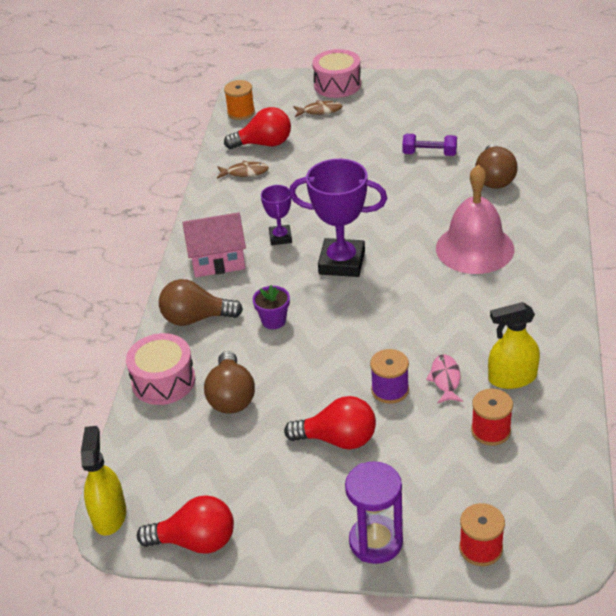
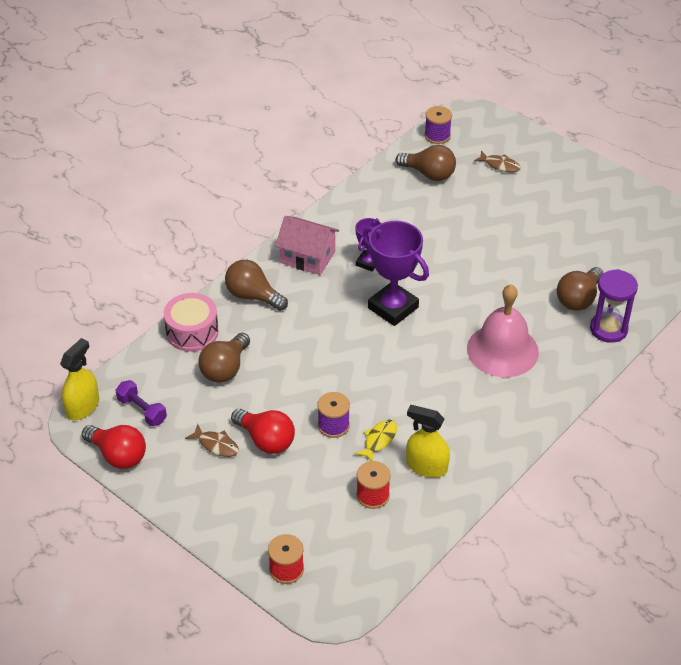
camera: 30 degrees right, 5 degrees up
(241, 112) = (437, 136): orange spool -> purple spool
(245, 172) = (392, 192): brown fish -> brown fish (216, 445)
(264, 144) = (429, 174): red light bulb -> brown light bulb
(273, 321) = (303, 327): purple flower pot -> none
(337, 85) = (537, 147): pink drum -> none
(376, 542) = (225, 523): purple hourglass -> purple hourglass (608, 329)
(429, 153) = (549, 249): purple dumbbell -> purple dumbbell (142, 410)
(445, 379) = (379, 440): pink fish -> yellow fish

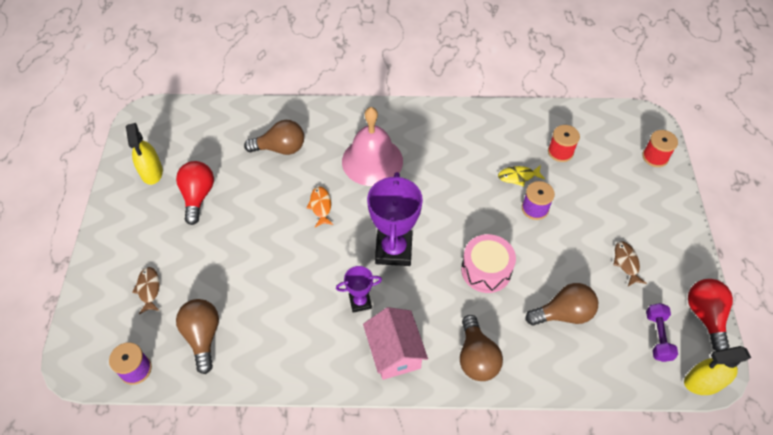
camera: 130 degrees left, 10 degrees up
(192, 332) = (557, 370): pink drum -> pink drum (486, 270)
(266, 440) = (589, 237): red light bulb -> red light bulb (198, 196)
(426, 466) = (510, 140): yellow spray bottle -> yellow spray bottle (151, 172)
(484, 290) = (320, 206): none -> orange fish
(608, 329) = (297, 118): purple hourglass -> none

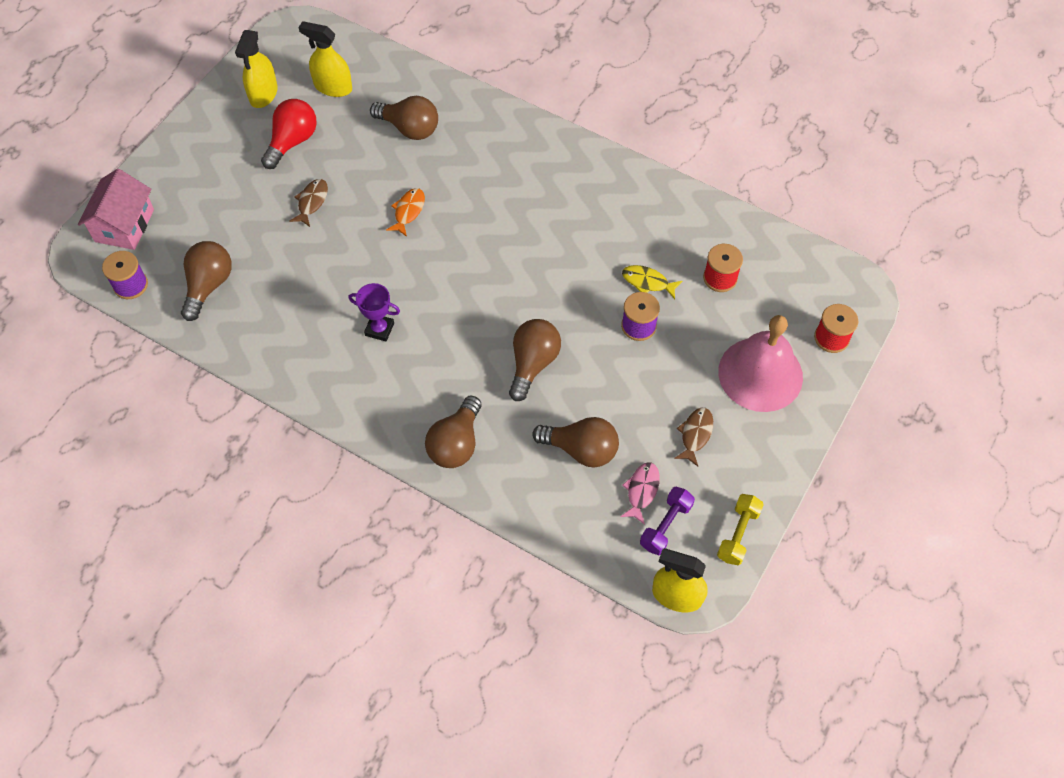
camera: 30 degrees right, 5 degrees up
(149, 289) = (188, 214): brown fish -> brown fish (312, 202)
(203, 144) = (333, 87): none -> yellow spray bottle
(372, 161) = (497, 188): pink bell -> pink bell (760, 374)
(393, 250) = (451, 294): purple trophy -> none
(394, 352) = (378, 395): pink house -> pink house (124, 225)
(486, 270) = (533, 363): pink drum -> brown light bulb
(624, 321) = (641, 490): none -> pink fish
(705, 316) = (738, 534): red light bulb -> yellow dumbbell

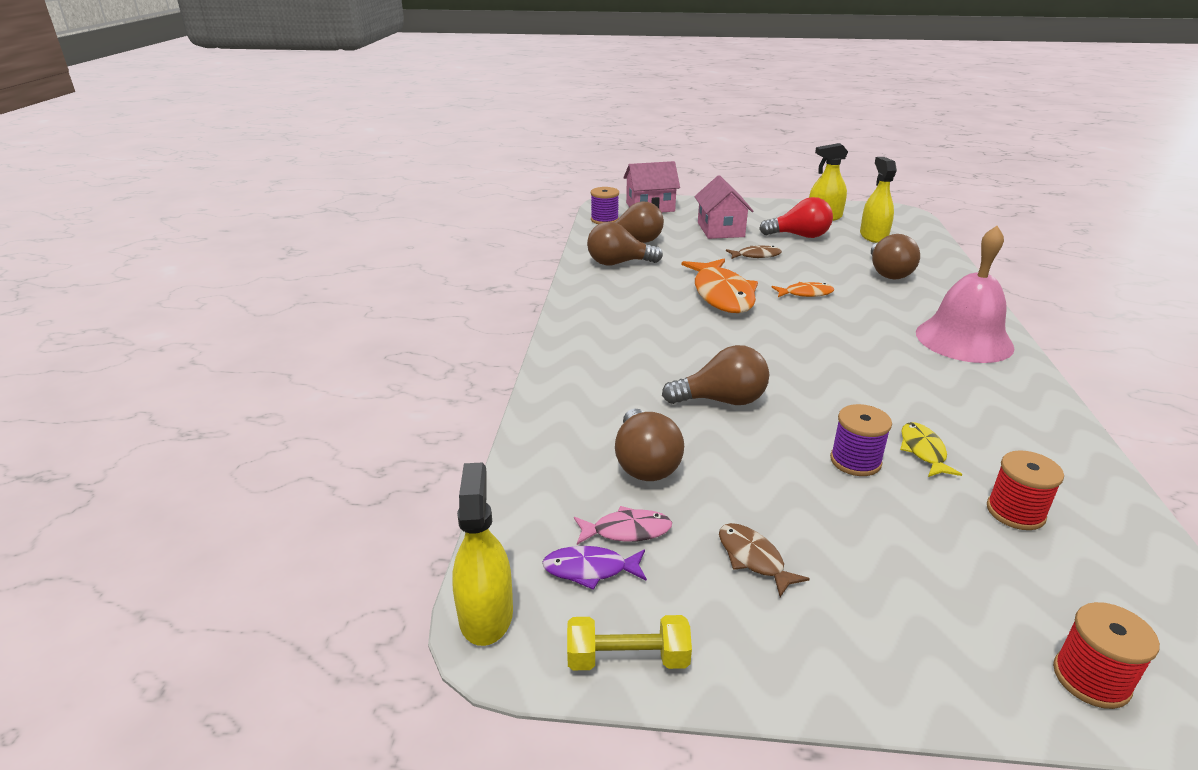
camera: 65 degrees right, 30 degrees down
(232, 196) = (720, 230): none -> pink house
(372, 273) = (722, 295): none -> orange fish
(379, 329) = (669, 312): purple trophy -> none
(456, 443) = (584, 381): brown light bulb -> brown light bulb (618, 263)
(665, 525) = (590, 570): purple dumbbell -> purple fish
(695, 434) = (753, 559): brown fish -> brown fish turned 120 degrees counterclockwise
(760, 374) = (920, 602): pink bell -> pink bell (964, 339)

